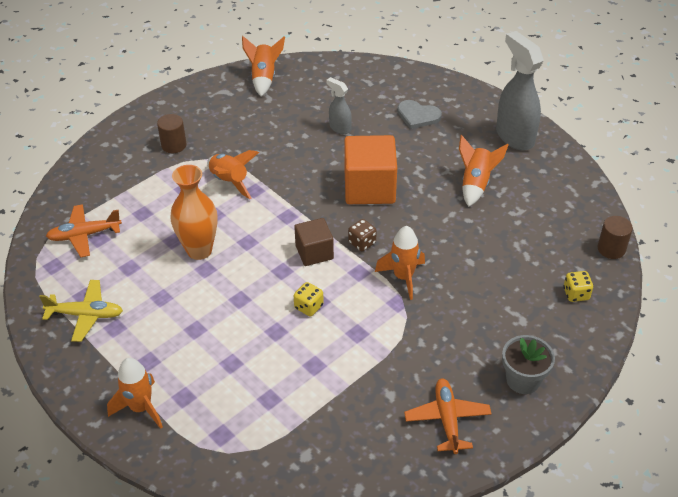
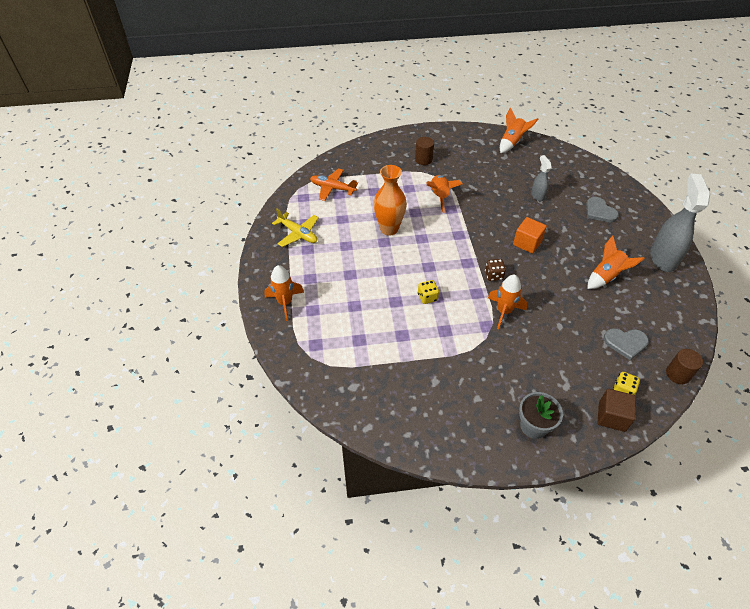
camera: 35 degrees right, 5 degrees up
(314, 252) = (458, 266): brown cube -> brown cube (612, 416)
(369, 188) = (527, 243): orange cube -> orange cube, size x0.60
(447, 419) = (459, 420): orange plane -> none
(544, 244) = (625, 343): none -> grey heart

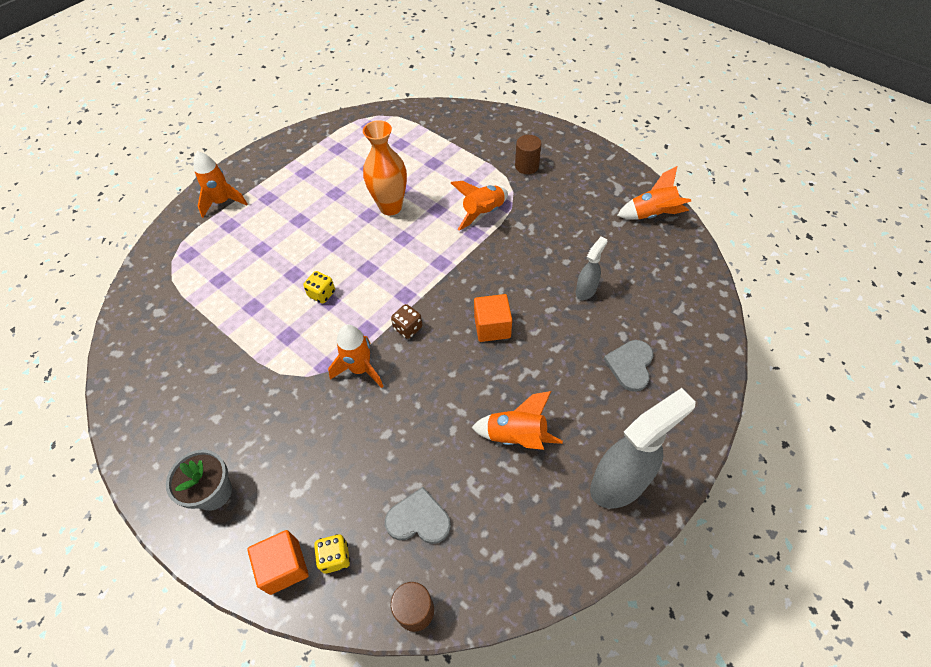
camera: 50 degrees right, 5 degrees up
(298, 234) = (317, 154): yellow plane -> none
(332, 188) = (404, 135): orange plane -> none
(612, 416) = (284, 567): brown cube -> orange cube
(625, 343) = (418, 519): grey heart -> grey heart turned 135 degrees clockwise

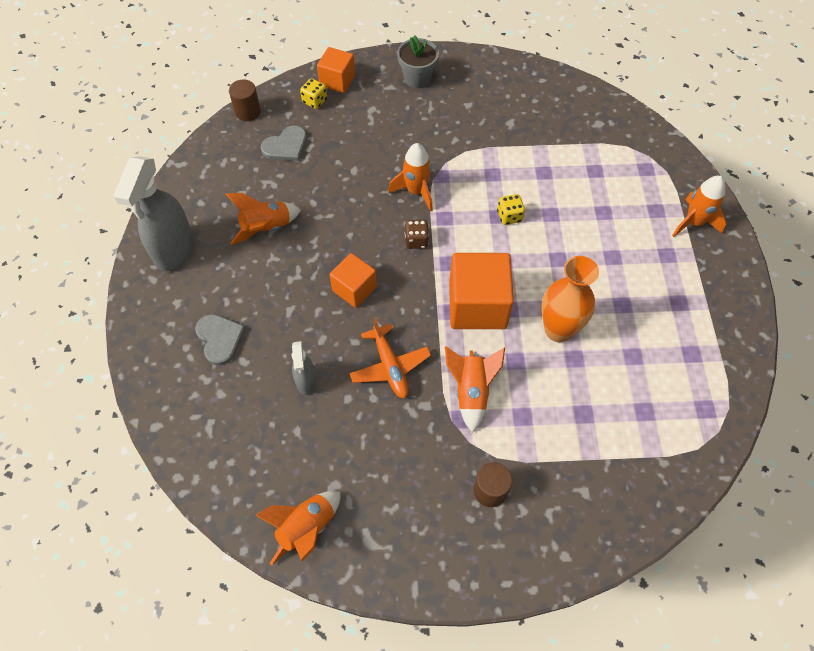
camera: 135 degrees right, 5 degrees up
(420, 254) = (477, 305): none -> orange cube
(519, 260) = (390, 366): none -> orange plane

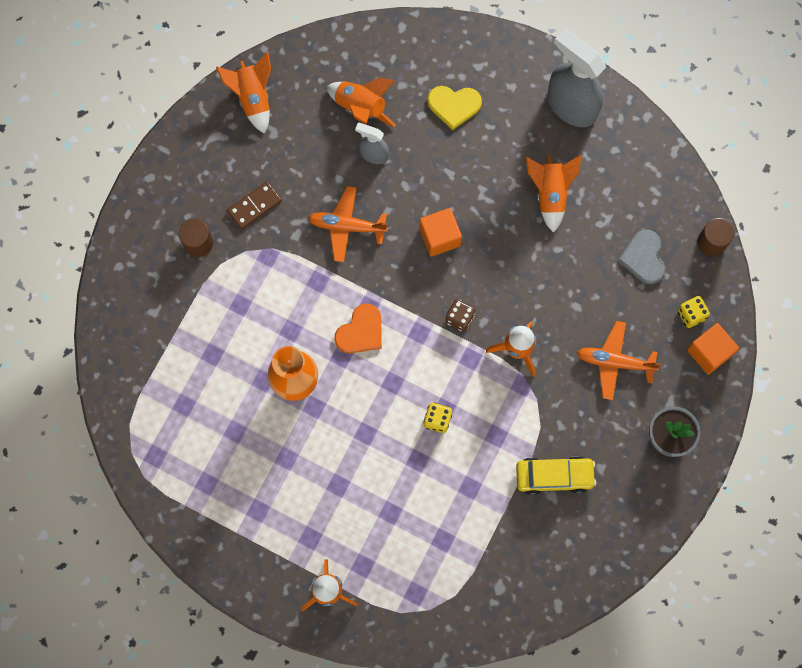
camera: 120 degrees right, 15 degrees up
(220, 339) = (454, 106): grey heart -> yellow heart
(382, 129) = (614, 362): none -> orange plane
(420, 459) = (254, 206): none -> brown domino
(471, 391) = (285, 277): orange rocket -> orange rocket (361, 107)
(477, 305) = (361, 331): orange cube -> orange heart
(495, 127) = (554, 476): none -> yellow car

